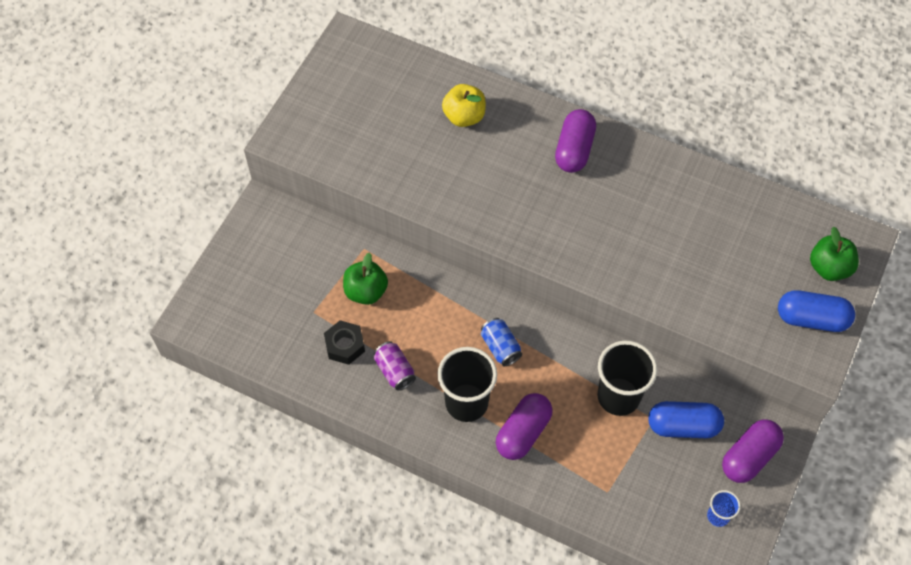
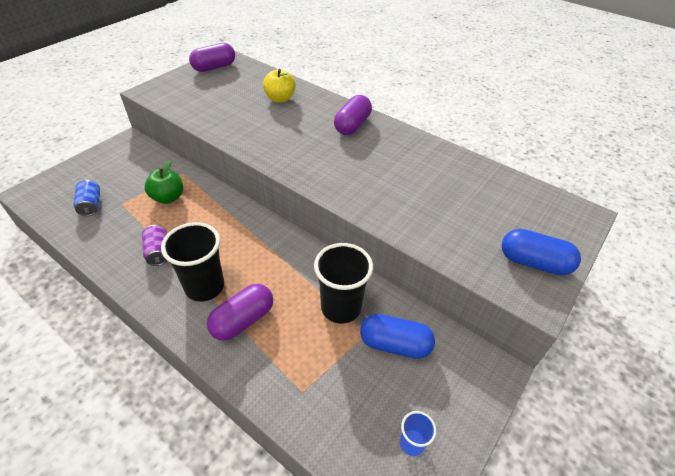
camera: 10 degrees right, 15 degrees down
(345, 345) = (130, 228): black nut -> none
(500, 347) = (253, 251): blue can -> blue can (91, 205)
(749, 457) = (456, 387): purple capsule -> purple capsule (214, 67)
(829, 268) = (552, 227): green apple -> none

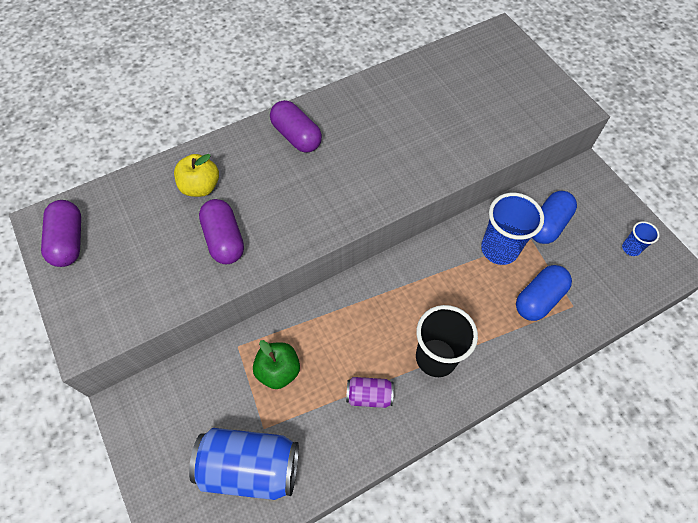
camera: 65 degrees left, 15 degrees up
(91, 205) = (250, 467): blue can -> blue can, size x1.98
(243, 320) = (488, 332): purple capsule -> purple capsule (224, 239)
(341, 307) = (499, 249): black cup -> blue cup
(533, 263) = (540, 91): blue capsule -> blue capsule (539, 299)

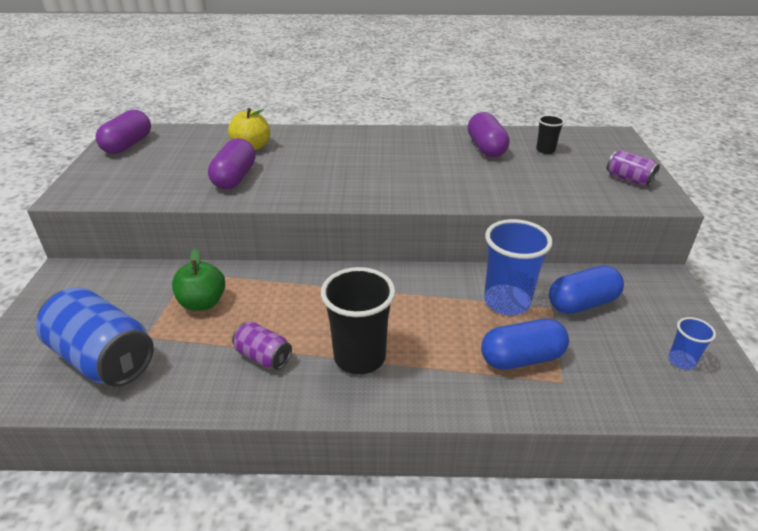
camera: 30 degrees right, 25 degrees down
(296, 136) = (358, 143): purple capsule -> purple capsule (486, 148)
(459, 78) = (545, 150): none -> black cup
(540, 93) = (628, 179): none -> purple can

